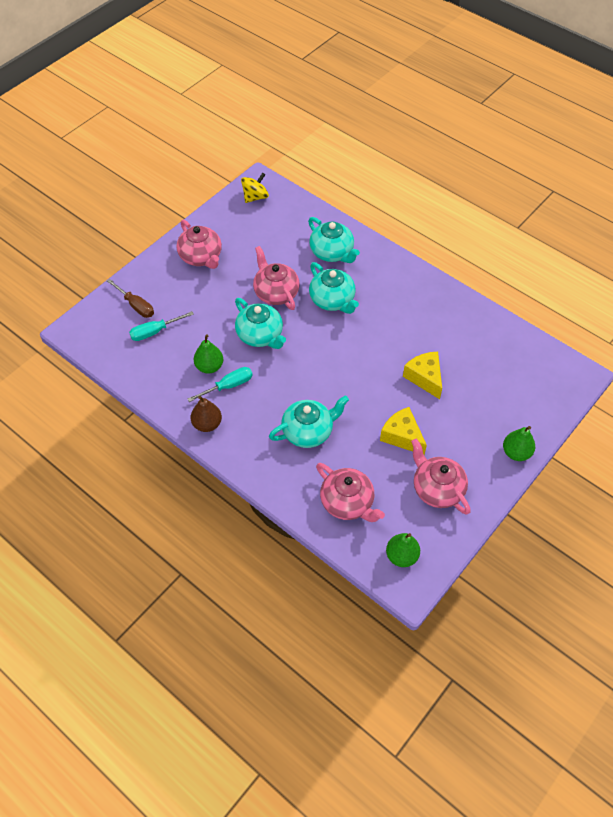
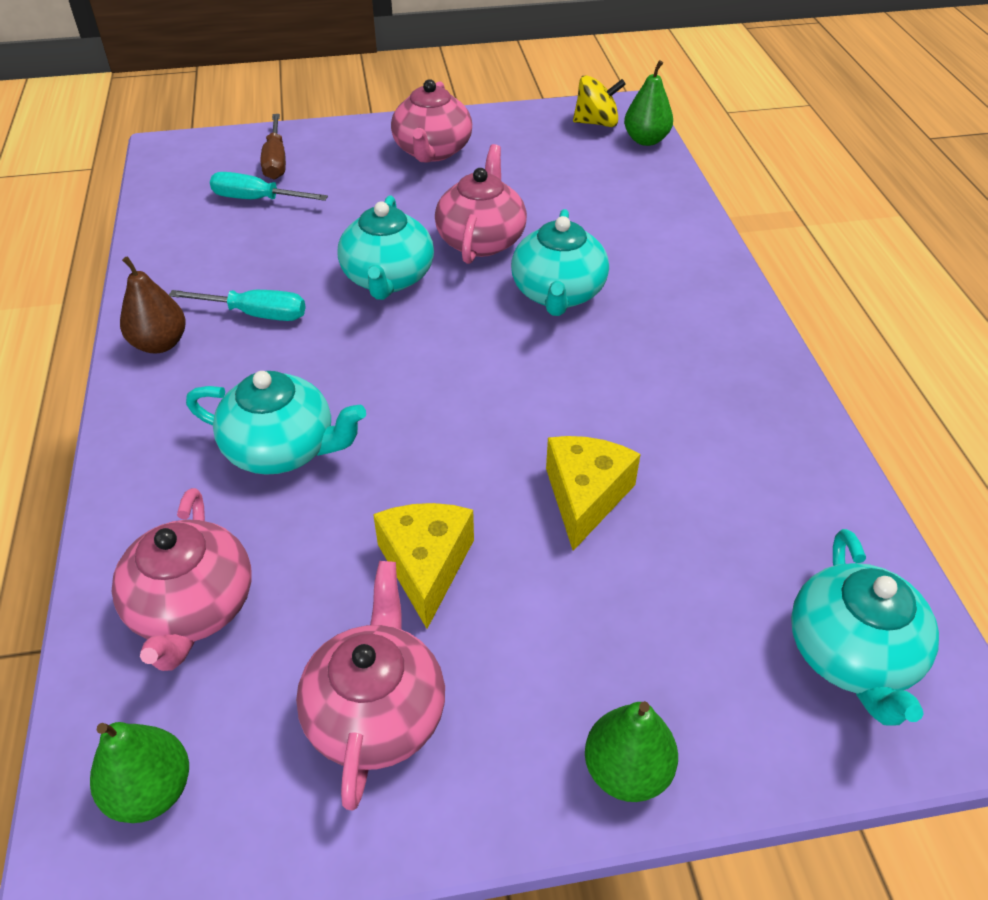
camera: 40 degrees right, 10 degrees down
(209, 366) = (265, 276): green pear -> green pear (646, 140)
(332, 252) = (634, 235): turquoise teapot -> turquoise teapot (852, 655)

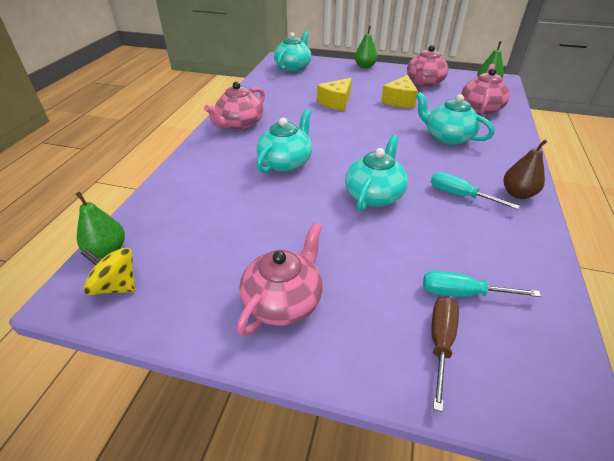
camera: 155 degrees left, 5 degrees down
(255, 199) = (461, 293): turquoise screwdriver -> turquoise screwdriver turned 150 degrees clockwise
(481, 240) = (303, 203): pink teapot -> pink teapot (240, 124)

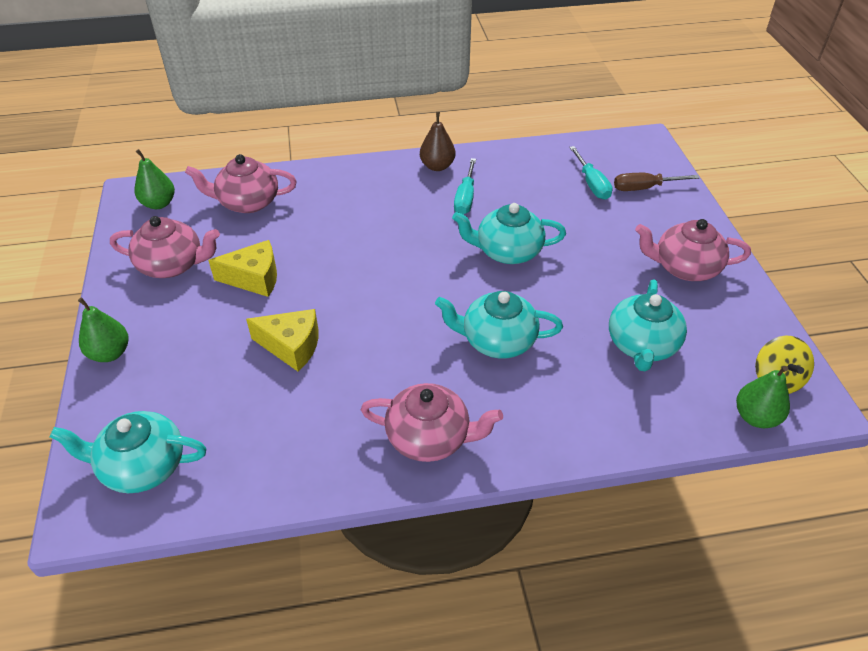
camera: 115 degrees left, 5 degrees up
(447, 137) = (348, 220): turquoise teapot -> turquoise teapot (642, 345)

